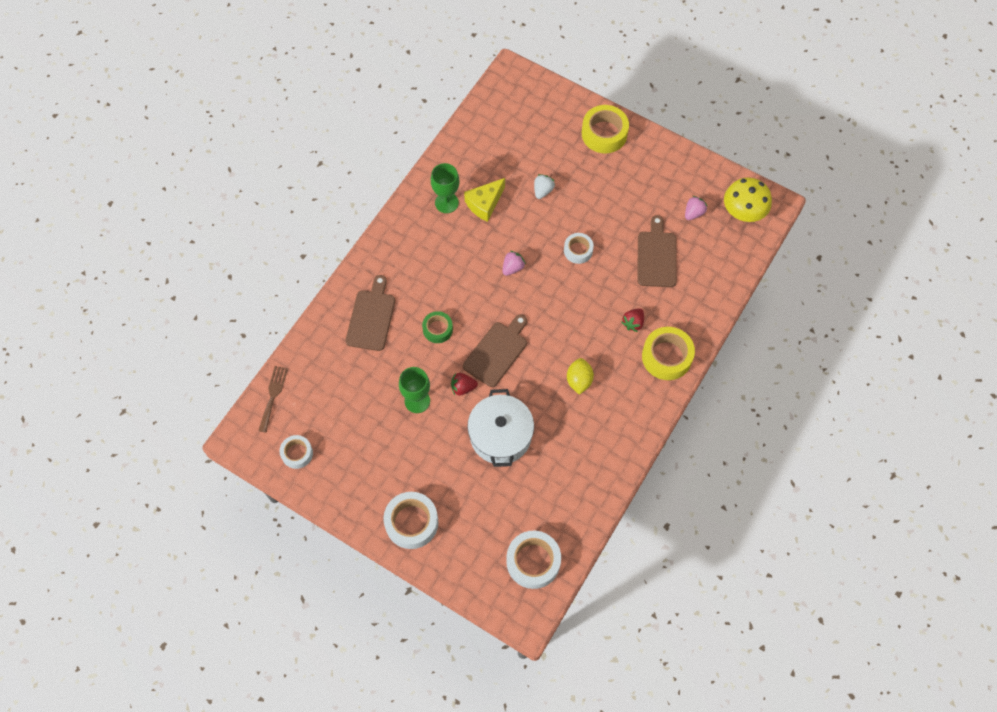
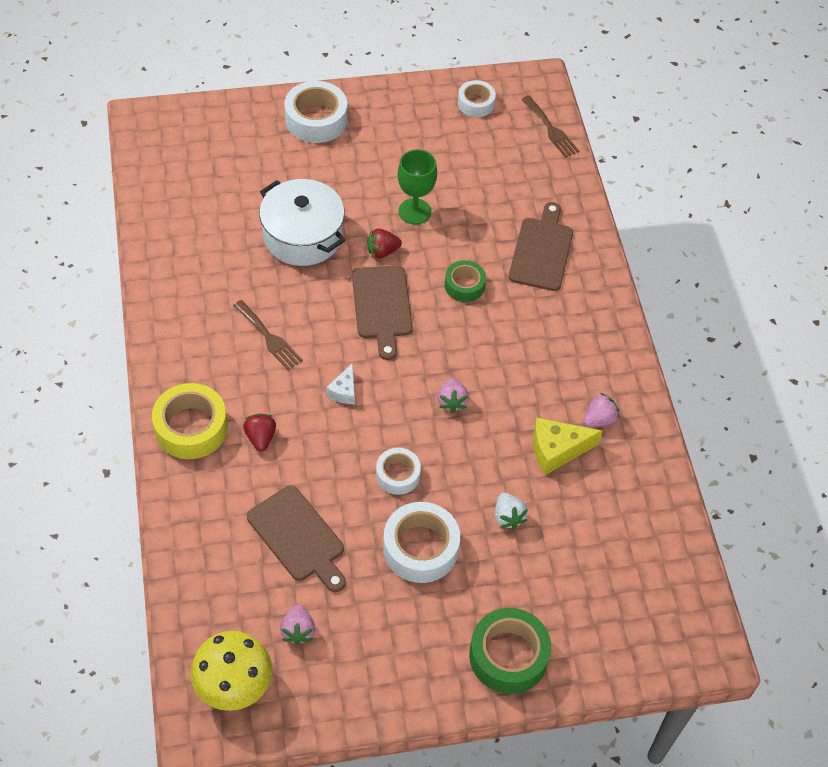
camera: 135 degrees right, 10 degrees down
(371, 317) = (542, 251): brown cutting board -> brown cutting board turned 135 degrees counterclockwise
(446, 203) = (599, 419): green goblet -> pink strawberry
(463, 388) = (382, 251): red strawberry -> red strawberry turned 150 degrees counterclockwise
(484, 204) = (557, 450): yellow cheese -> yellow cheese turned 105 degrees counterclockwise
(533, 561) = (173, 160): white tape -> white tape (420, 548)
(565, 316) = (344, 391): none -> white cheese
(579, 380) = (269, 337): yellow lemon -> brown fork
(604, 134) = (508, 656): yellow tape -> green tape

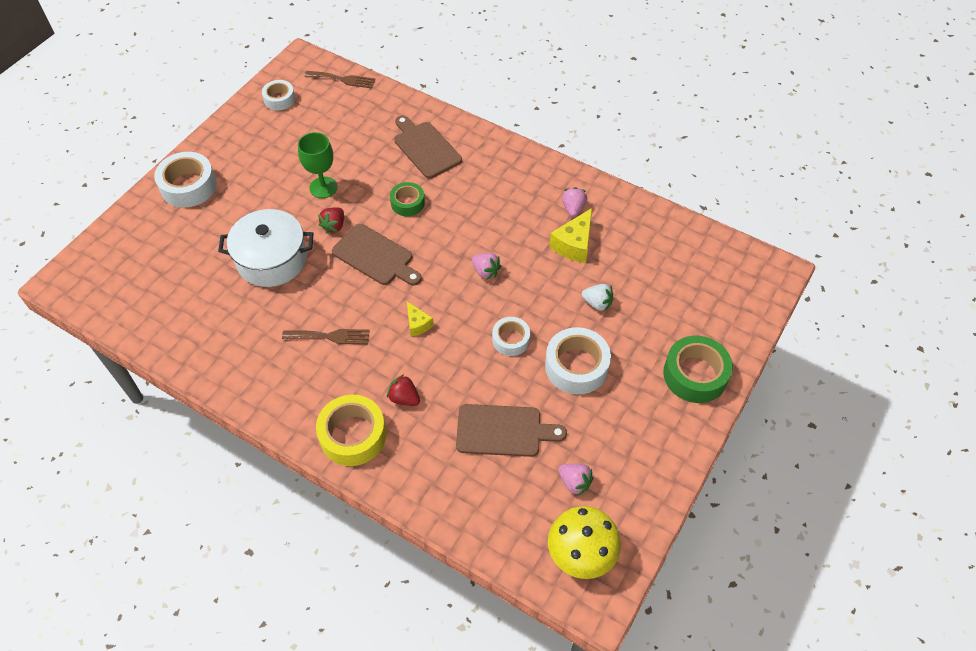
camera: 45 degrees left, 0 degrees up
(344, 391) = (417, 324): white cheese -> yellow cheese

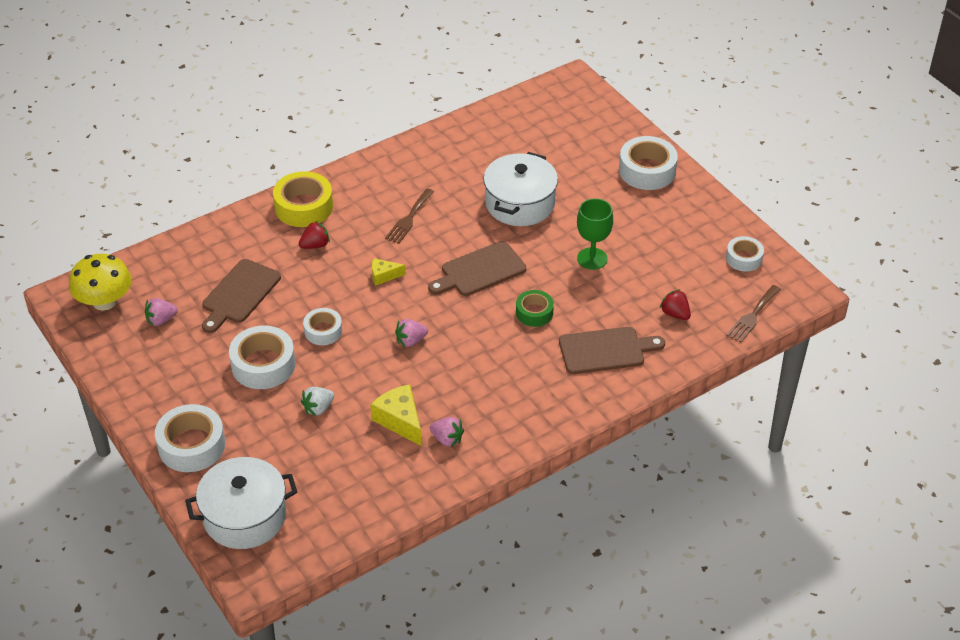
camera: 115 degrees right, 10 degrees down
(334, 226) = (536, 253): red strawberry -> red strawberry (675, 314)
(695, 375) = (191, 445): green tape -> white tape
(732, 302) = (244, 516): none -> white pot

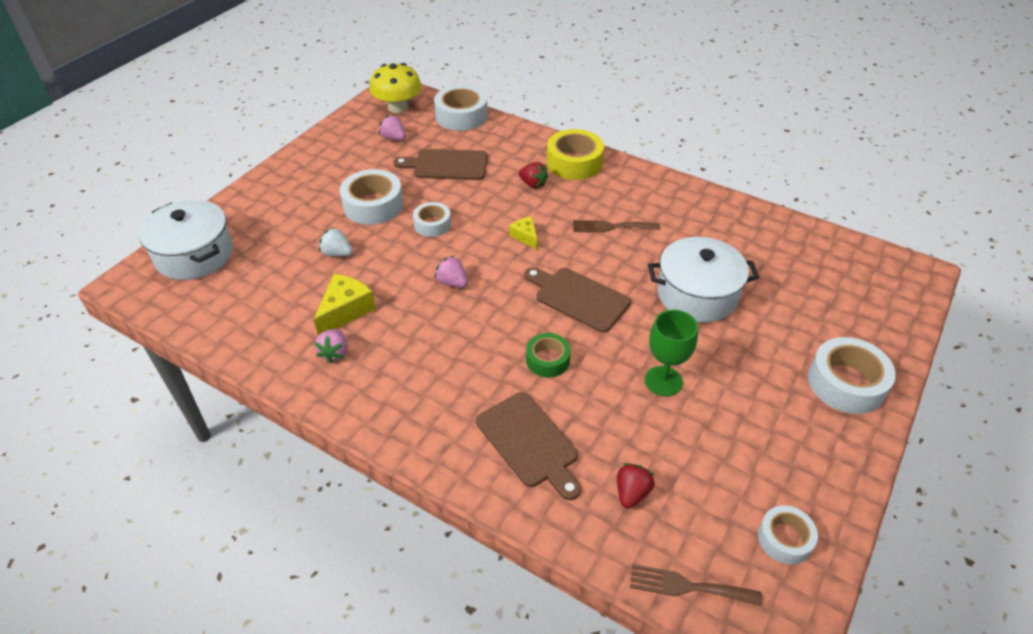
camera: 65 degrees right, 0 degrees up
(191, 445) = (265, 199): white tape -> white tape (461, 116)

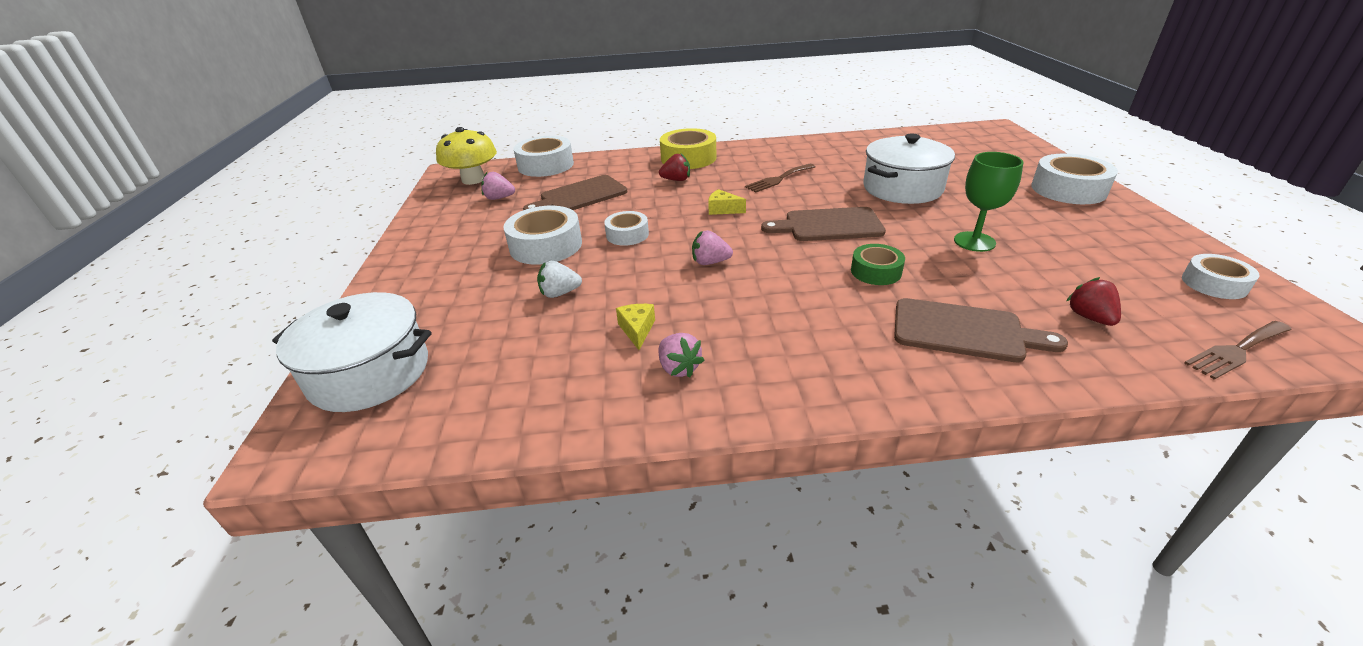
camera: 35 degrees left, 10 degrees down
(345, 311) = (637, 330): yellow cheese -> yellow cheese, size x0.60

